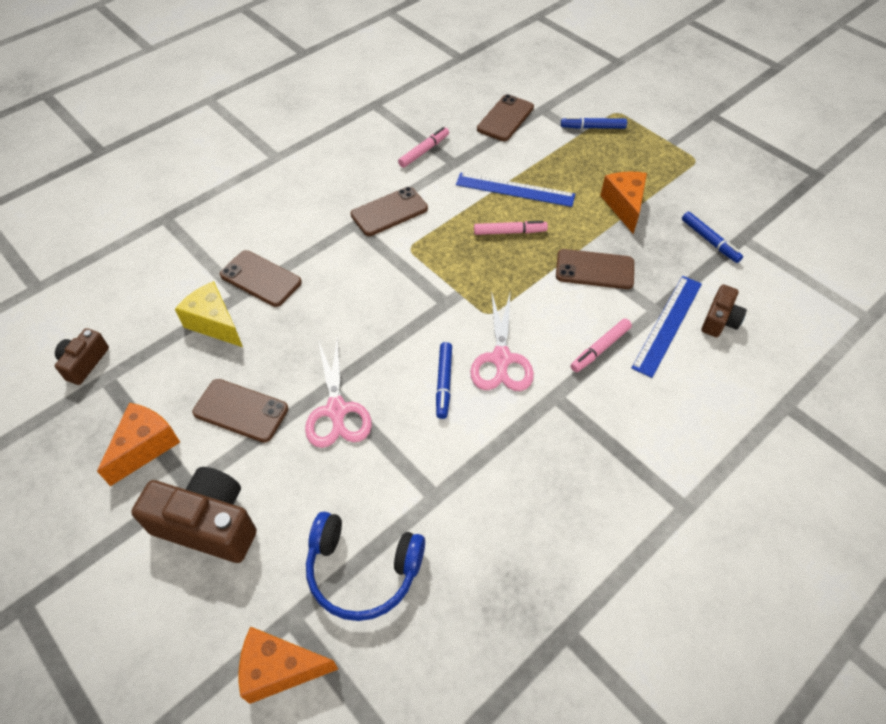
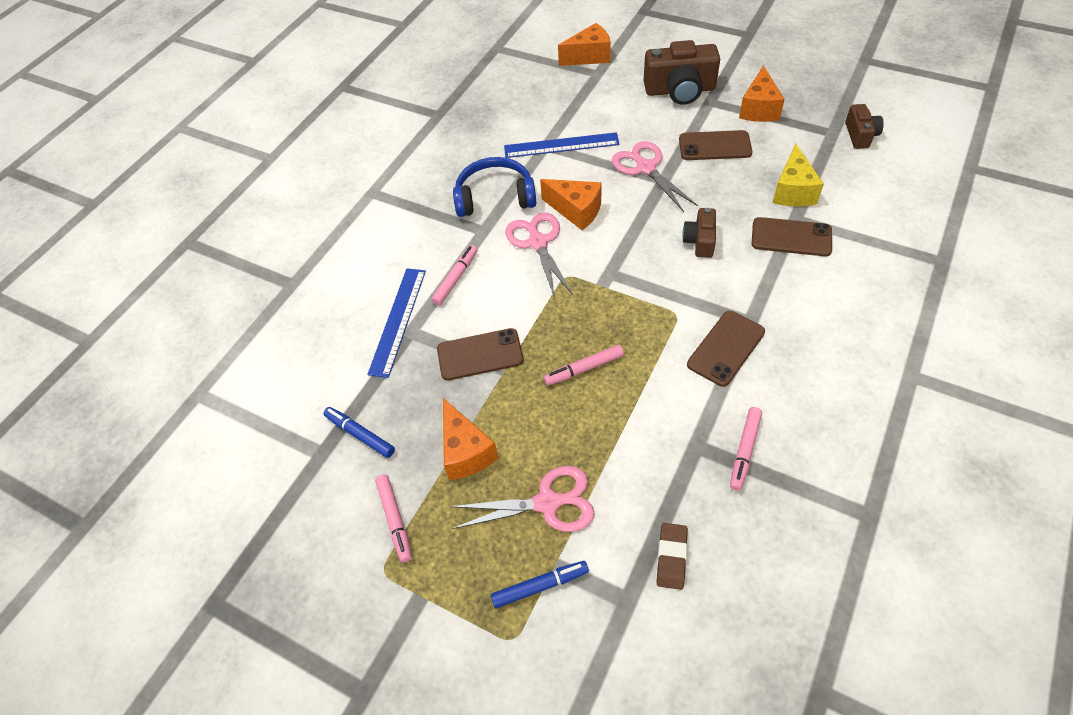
camera: 165 degrees right, 0 degrees up
(214, 323) = (793, 191): yellow cheese -> yellow cheese turned 75 degrees clockwise
(362, 571) = (570, 101): blue headphones -> blue headphones (495, 197)
(444, 383) = (576, 211): blue marker -> orange cheese
(505, 118) = (671, 557): brown phone -> brown eraser
(515, 190) = (602, 429): blue ruler -> blue ruler (561, 145)
(573, 162) = (547, 503): none -> pink scissors
(685, 182) = (395, 520): none -> pink marker
(719, 320) = (348, 341): brown camera -> brown camera (700, 241)

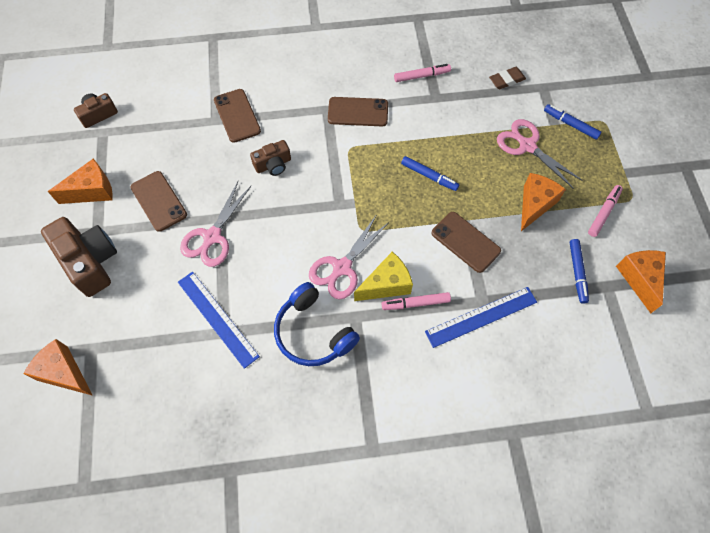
camera: 130 degrees left, 10 degrees up
(576, 211) = (291, 260): orange cheese -> orange cheese (639, 279)
(584, 369) = (429, 176): pink marker -> blue marker
(793, 191) = (187, 132): yellow cheese -> yellow cheese (386, 284)

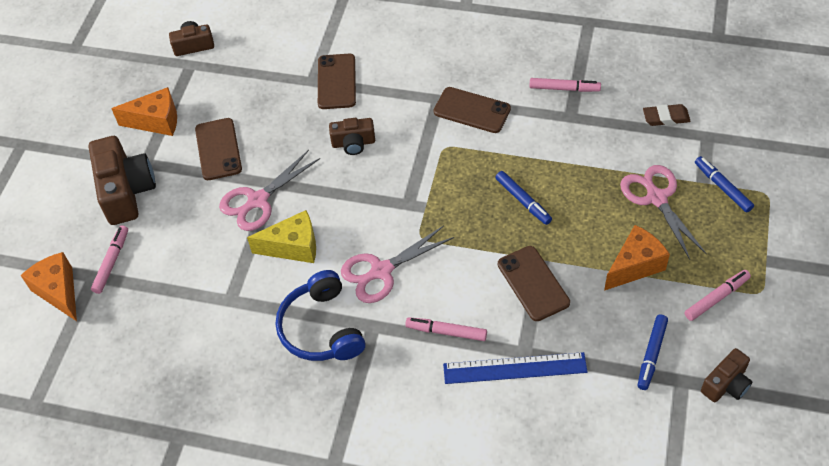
camera: 25 degrees right, 10 degrees down
(103, 330) = (112, 262): none -> pink marker
(217, 318) = (228, 284): blue ruler -> none
(386, 284) = (422, 303): yellow cheese -> yellow cheese (293, 247)
(639, 279) = (726, 384): orange cheese -> brown camera

